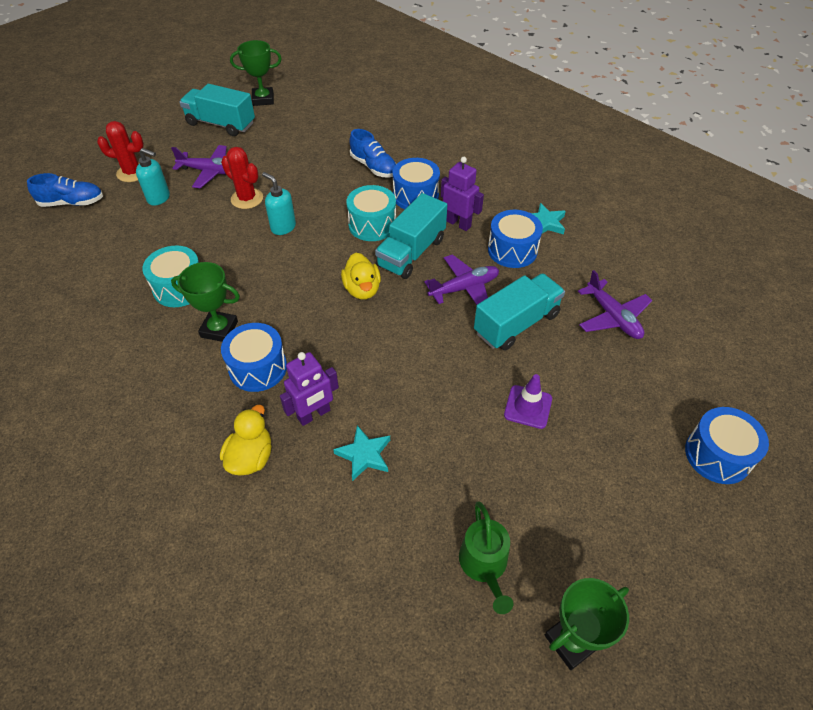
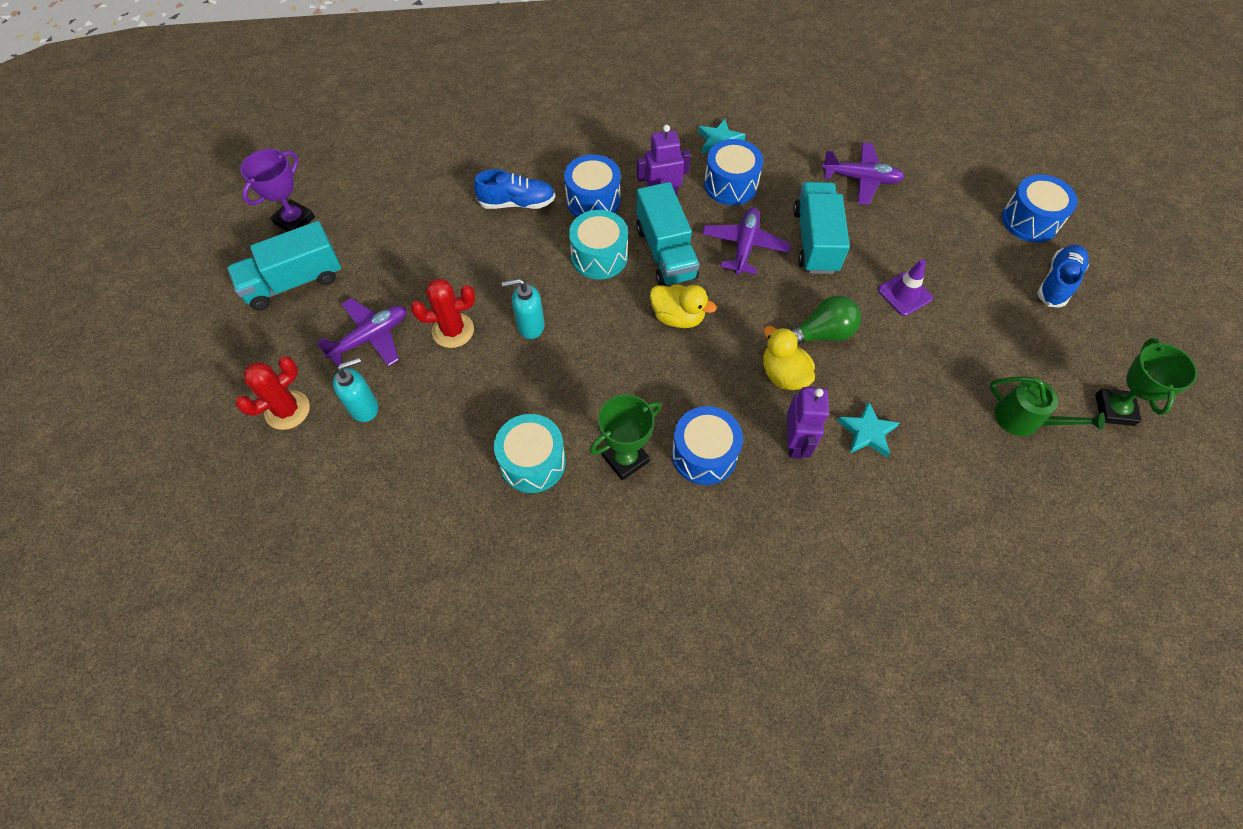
camera: 50 degrees left, 10 degrees up
(72, 203) = (277, 497): blue shoe -> blue shoe (1057, 283)
(251, 457) = (805, 518): yellow duck -> yellow duck (783, 374)
(263, 99) = (294, 221): green trophy -> purple trophy
(430, 375) = (821, 334): none -> green light bulb

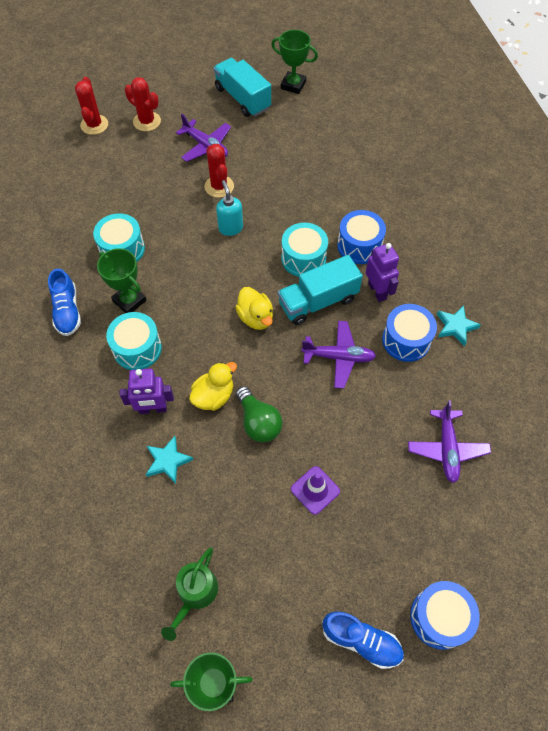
camera: 80 degrees right, 0 degrees up
(262, 488) = (94, 125): none -> red cactus
(294, 221) = (293, 85): purple trophy -> green trophy
(364, 407) = (153, 156): turquoise soap dispenser -> none
(517, 203) = (343, 199): blue shoe -> blue shoe (67, 311)
(678, 317) = (256, 318): yellow duck -> yellow duck turned 45 degrees counterclockwise
(704, 454) = (137, 348): blue drum -> turquoise drum
(815, 241) = (359, 412): turquoise truck -> none

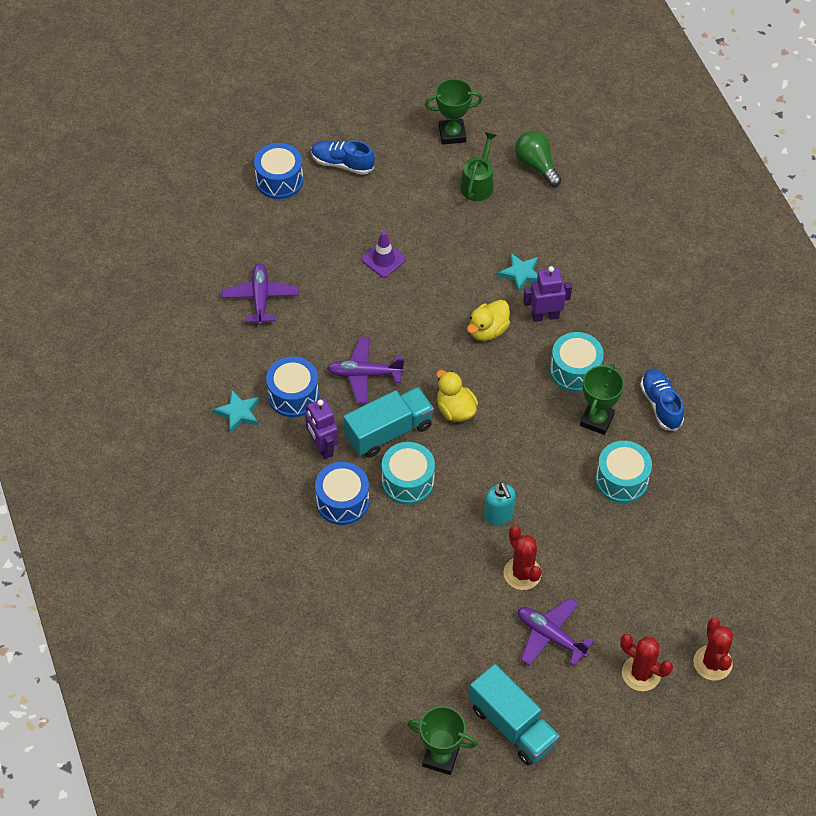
camera: 175 degrees right, 5 degrees down
(129, 301) = (596, 420): green trophy -> green trophy turned 75 degrees clockwise
(258, 422) = (441, 310): green light bulb -> green light bulb (536, 165)

